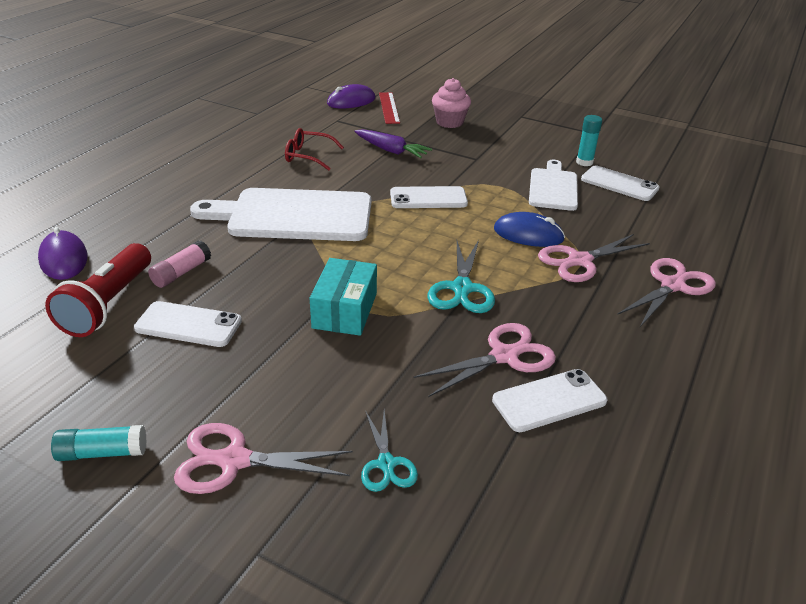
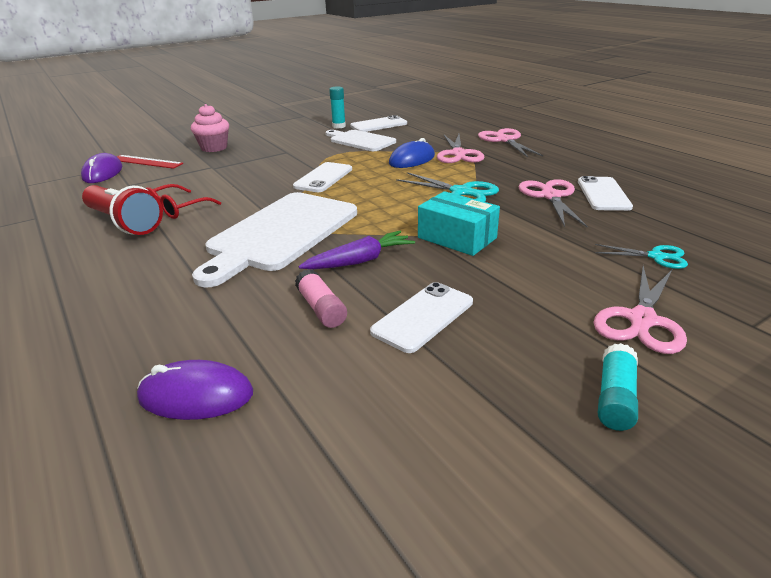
camera: 60 degrees left, 5 degrees down
(108, 304) = (341, 367): red flashlight -> red flashlight (124, 223)
(391, 150) = (225, 175): purple carrot -> purple carrot (360, 261)

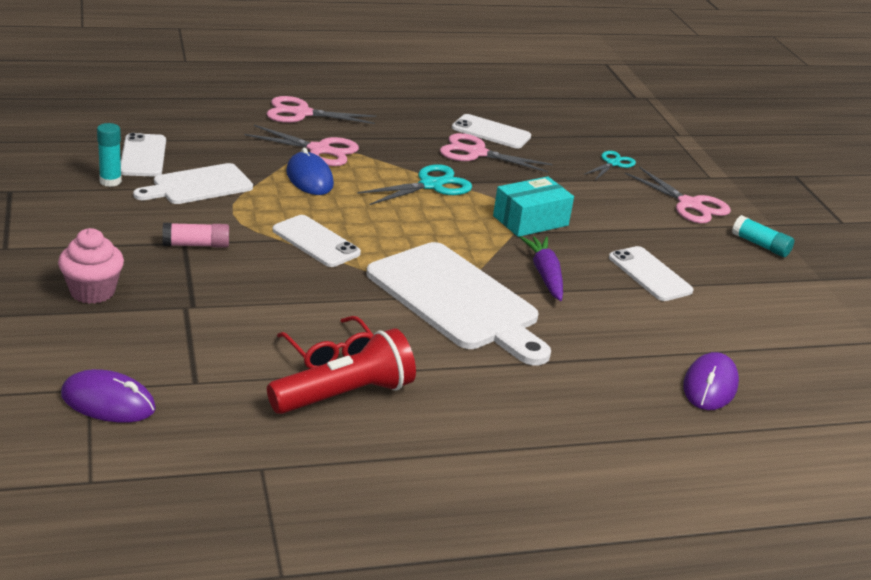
camera: 75 degrees left, 0 degrees up
(146, 162) = (95, 358): red ruler -> none
(321, 309) = (617, 312): pink glue stick -> pink glue stick (196, 245)

